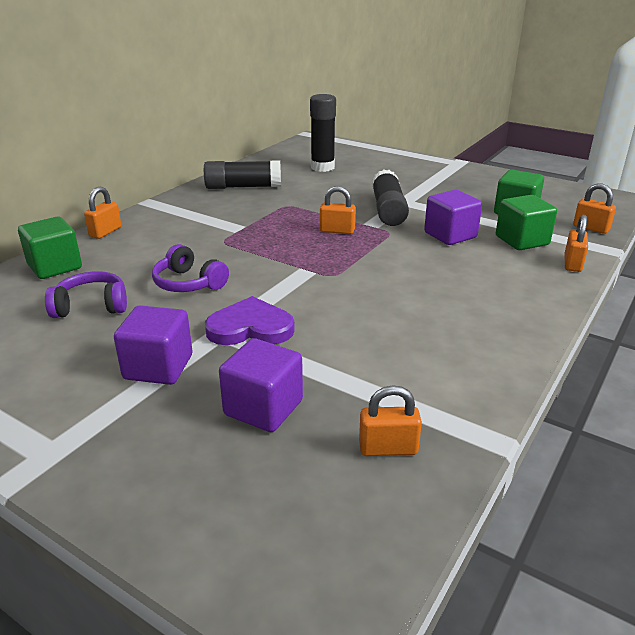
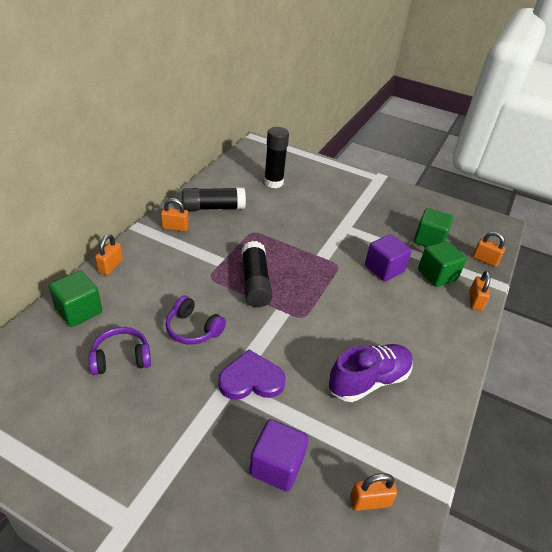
camera: 10 degrees left, 10 degrees up
(158, 367) = (190, 426): purple cube -> none
(337, 231) = (298, 264): orange padlock -> orange padlock (175, 227)
(388, 210) = (333, 238): black glue stick -> black glue stick (255, 282)
(410, 332) = (369, 381): none -> purple shoe

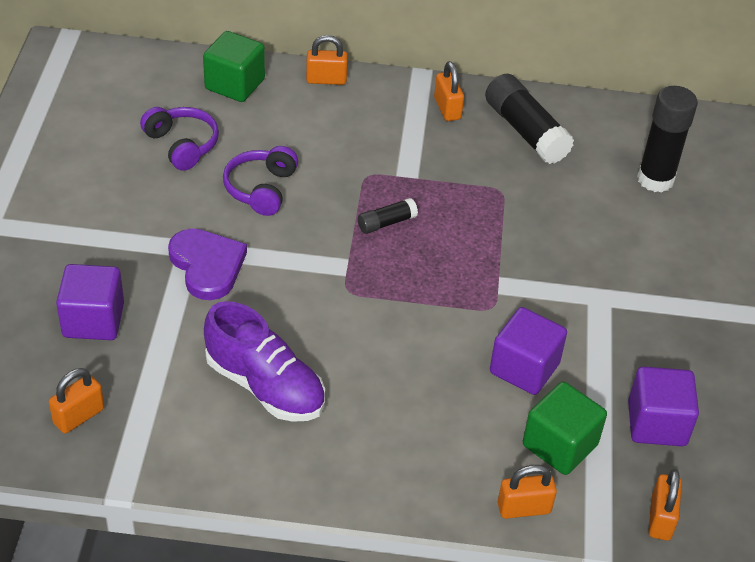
camera: 70 degrees right, 5 degrees up
(255, 282) = (386, 223): black glue stick -> black glue stick, size x0.52
(370, 501) = (79, 416): orange padlock -> orange padlock turned 75 degrees clockwise
(429, 240) = (657, 423): green cube -> purple cube

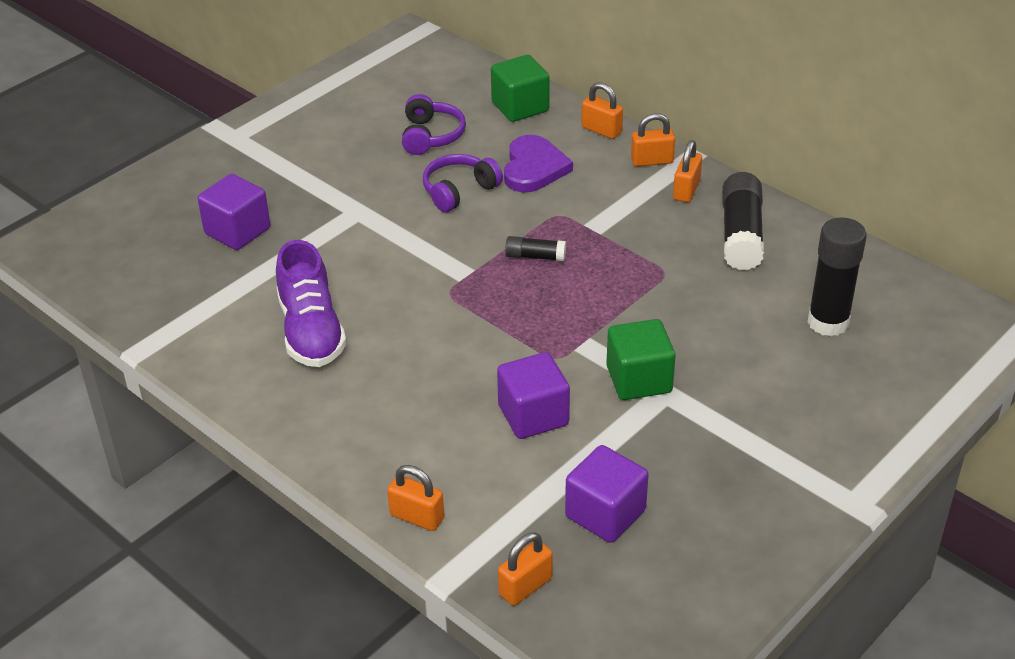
camera: 40 degrees right, 5 degrees down
(79, 416) = (161, 290): orange padlock -> orange padlock (652, 161)
(207, 265) = (358, 229): purple heart -> purple heart (534, 168)
(559, 445) = (499, 487): green cube -> green cube (639, 379)

